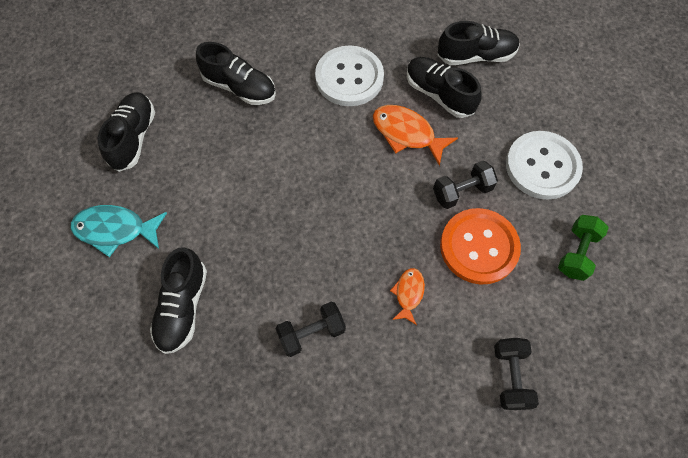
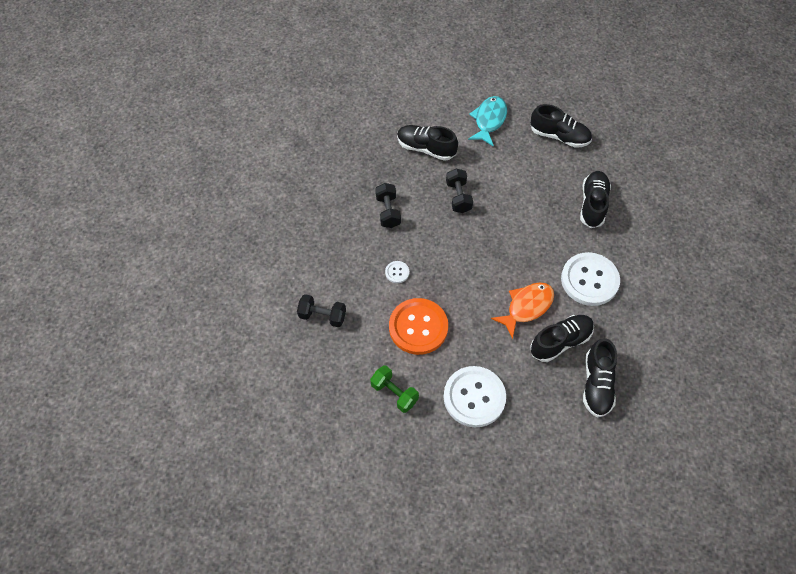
camera: 105 degrees right, 5 degrees down
(239, 87) = (592, 204): black shoe -> black shoe turned 150 degrees clockwise
(408, 293) = (397, 272): orange fish -> white button
(462, 191) = (466, 330): black dumbbell -> black dumbbell (458, 197)

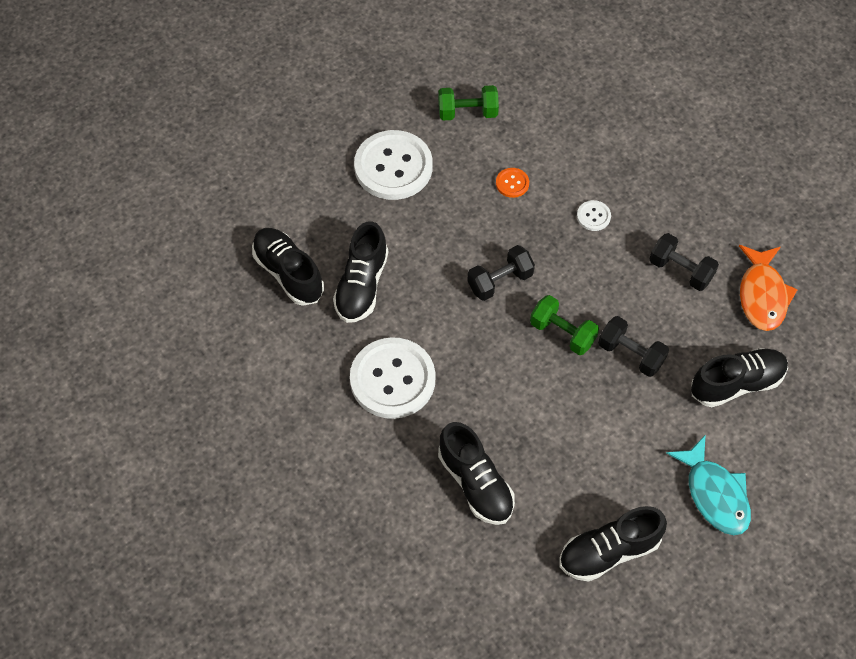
camera: 135 degrees right, 0 degrees up
(322, 316) = (609, 120): black dumbbell -> black dumbbell (500, 281)
(418, 327) = (512, 183): orange button -> orange button, size x0.42
(480, 232) = (562, 333): none -> green dumbbell
(527, 307) = (429, 292): orange fish -> orange fish (762, 295)

